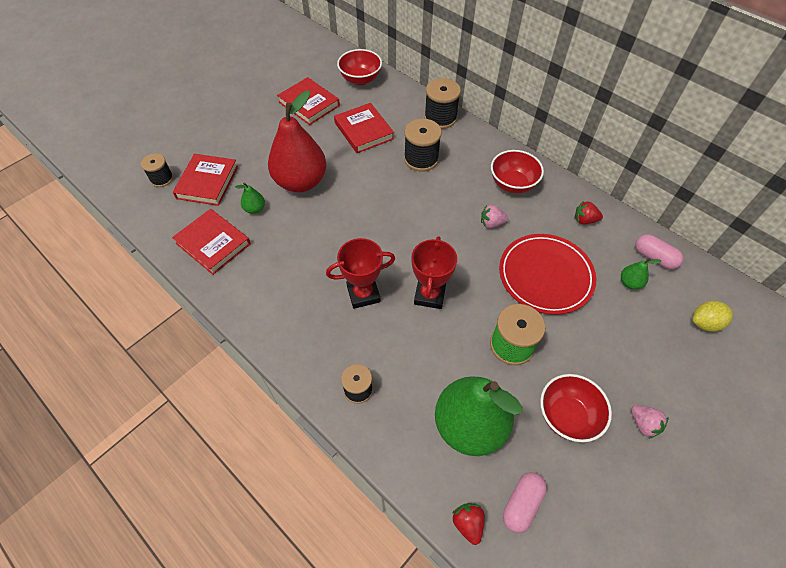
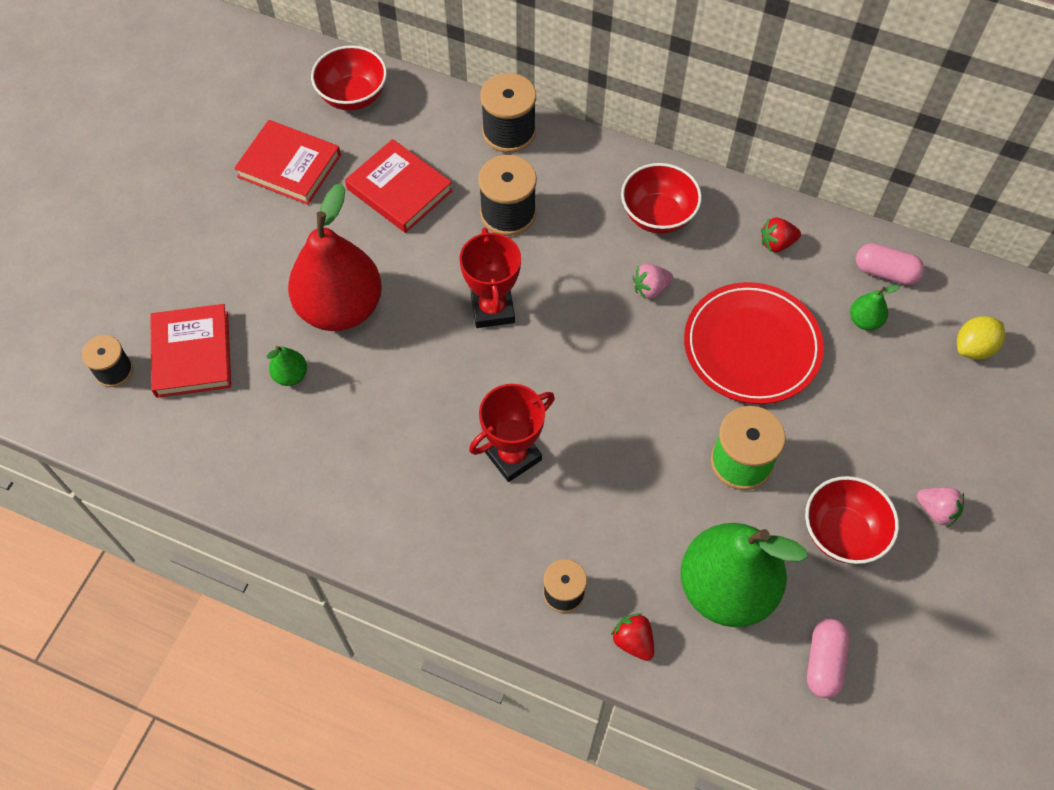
camera: 20 degrees left, 5 degrees up
(213, 244) = (254, 451): red book -> none
(430, 295) = (606, 426): red trophy -> red trophy (492, 309)
(468, 523) = (768, 709): red strawberry -> red strawberry (633, 641)

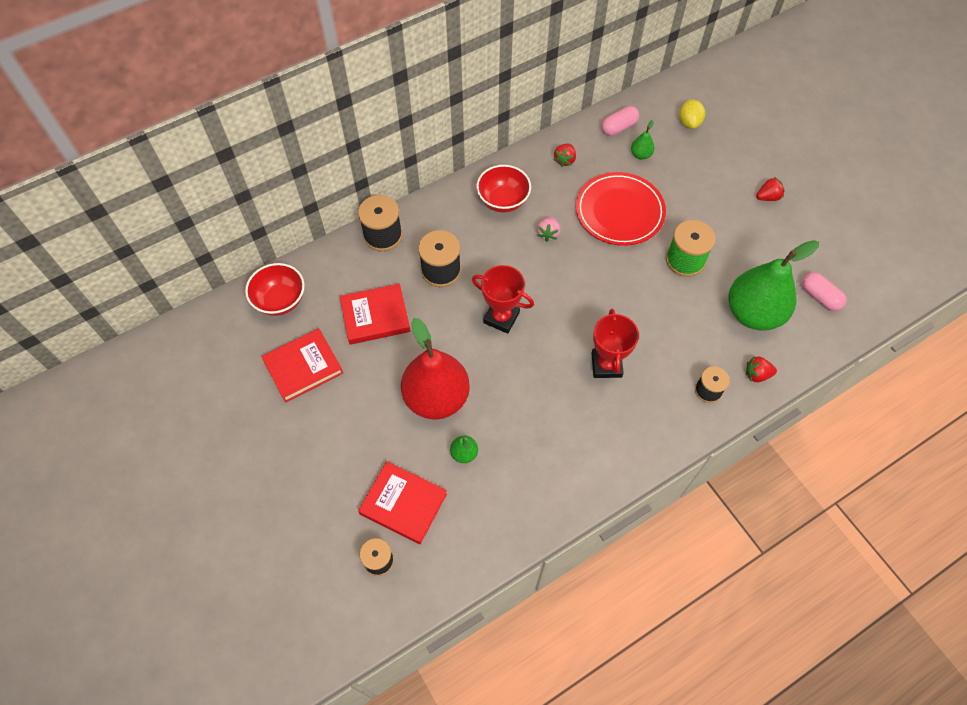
camera: 55 degrees left, 0 degrees up
(842, 533) = (754, 243): red bowl -> none
(936, 510) = (767, 197): pink strawberry -> red strawberry

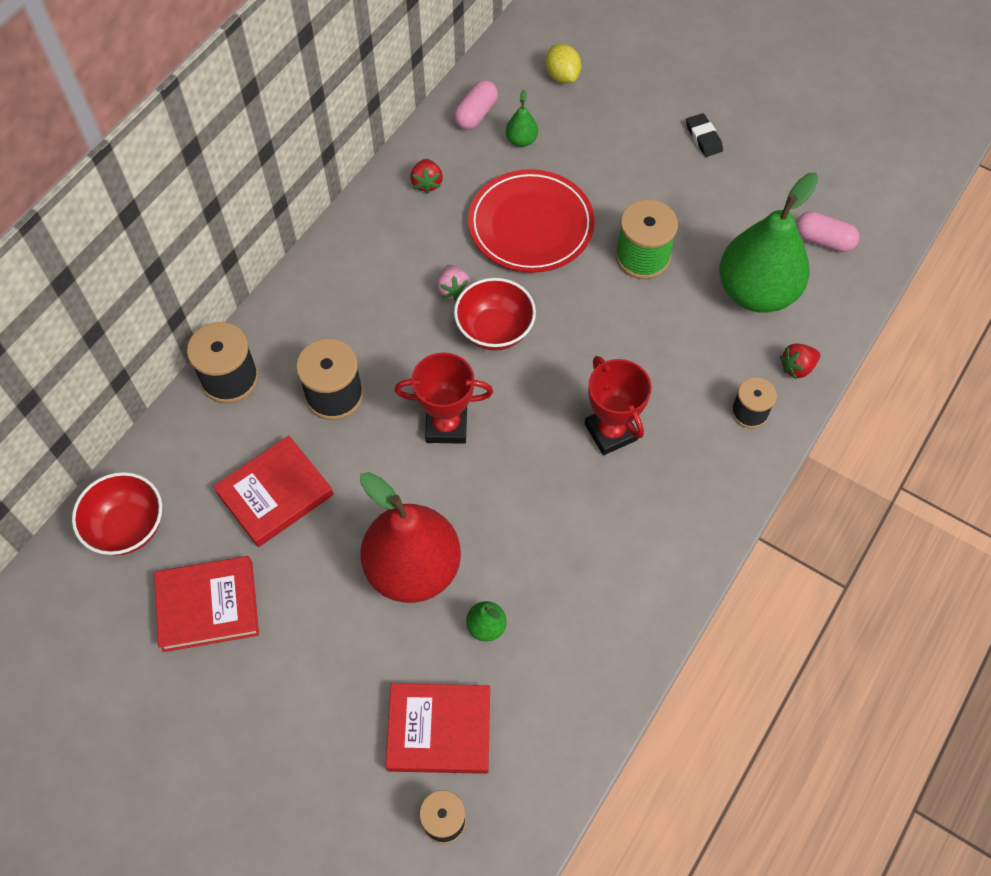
camera: 25 degrees left, 0 degrees up
(303, 367) = (208, 606): red book -> red book turned 45 degrees clockwise
(503, 201) = (372, 268): red bowl -> red bowl (494, 330)
(767, 197) = (703, 138): red strawberry -> black eraser

